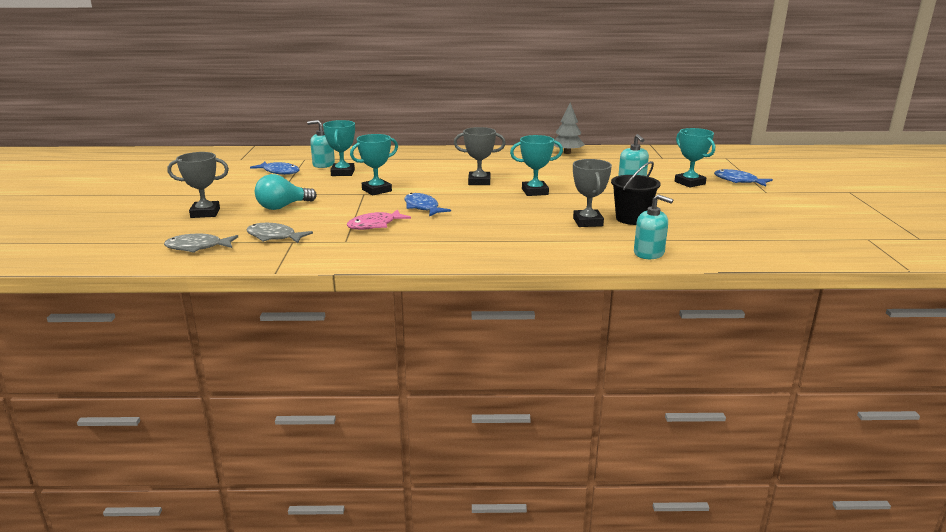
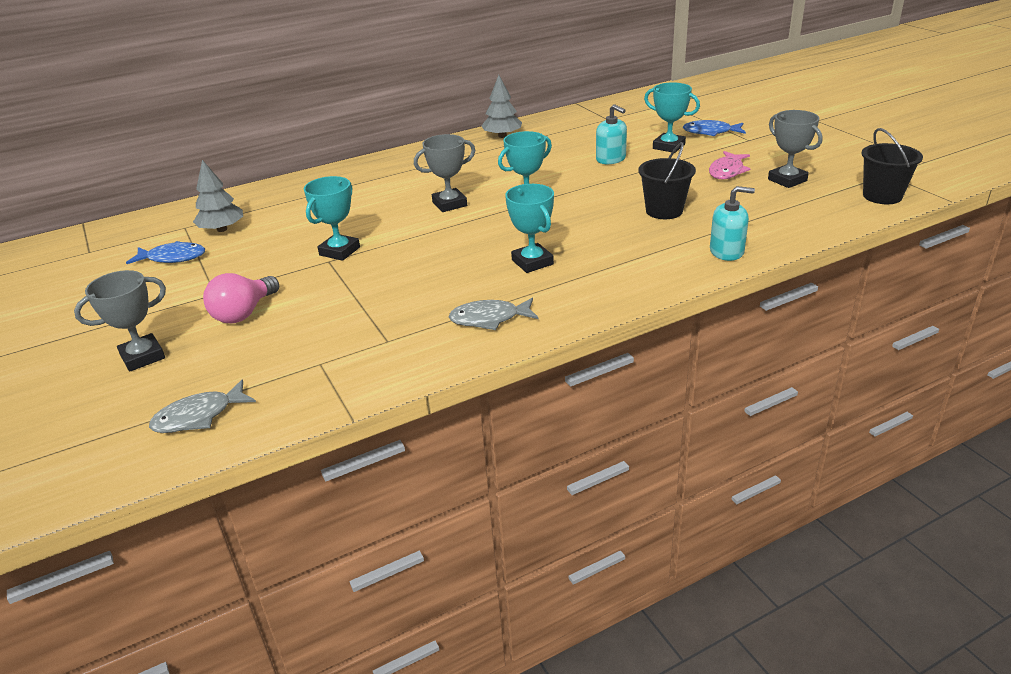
camera: 25 degrees left, 10 degrees up
(274, 237) = (287, 364): grey fish -> grey fish (489, 319)
(283, 207) = (244, 313): turquoise light bulb -> pink light bulb
(323, 164) = (222, 229): turquoise soap dispenser -> grey tree
(343, 173) = (264, 236): turquoise trophy -> turquoise trophy (532, 262)
(375, 225) = (397, 305): pink fish -> pink fish (727, 171)
(422, 207) = (425, 261): blue fish -> none
(588, 222) = (626, 228): grey trophy -> grey trophy (787, 180)
(841, 251) = (882, 196): none -> black bucket

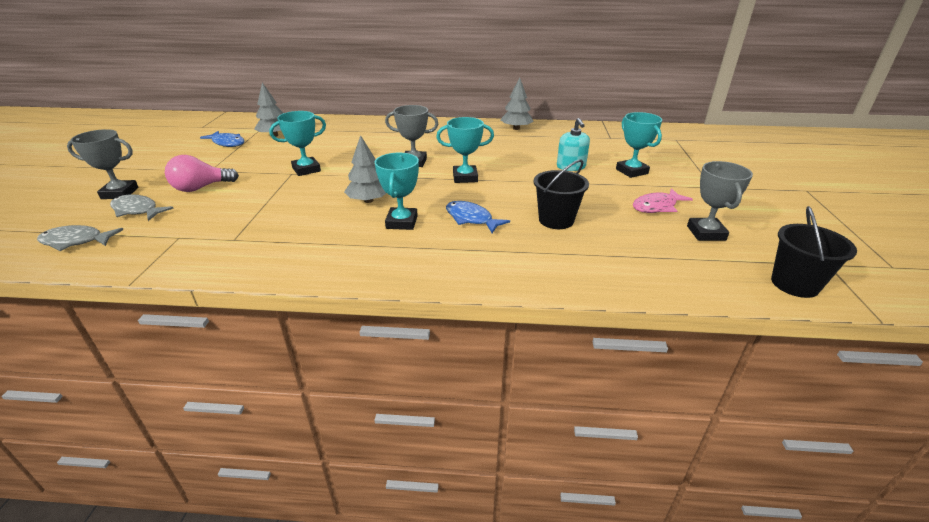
camera: 30 degrees right, 0 degrees up
(466, 256) = (368, 200): none -> grey tree
(489, 319) = (311, 252): grey fish -> grey fish (137, 210)
(710, 132) = (684, 171): blue fish -> blue fish (471, 219)
(726, 251) = (561, 275): turquoise soap dispenser -> none

